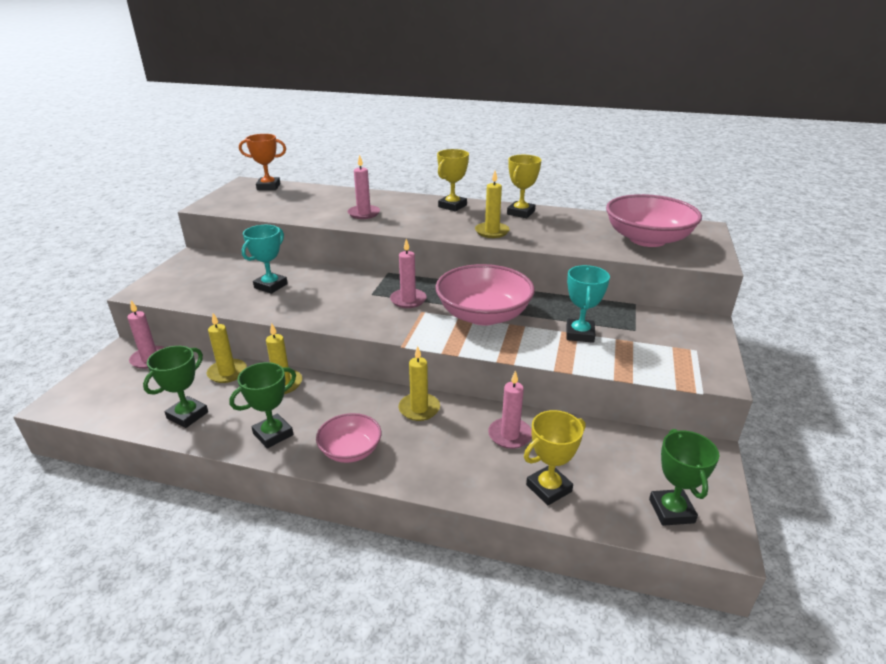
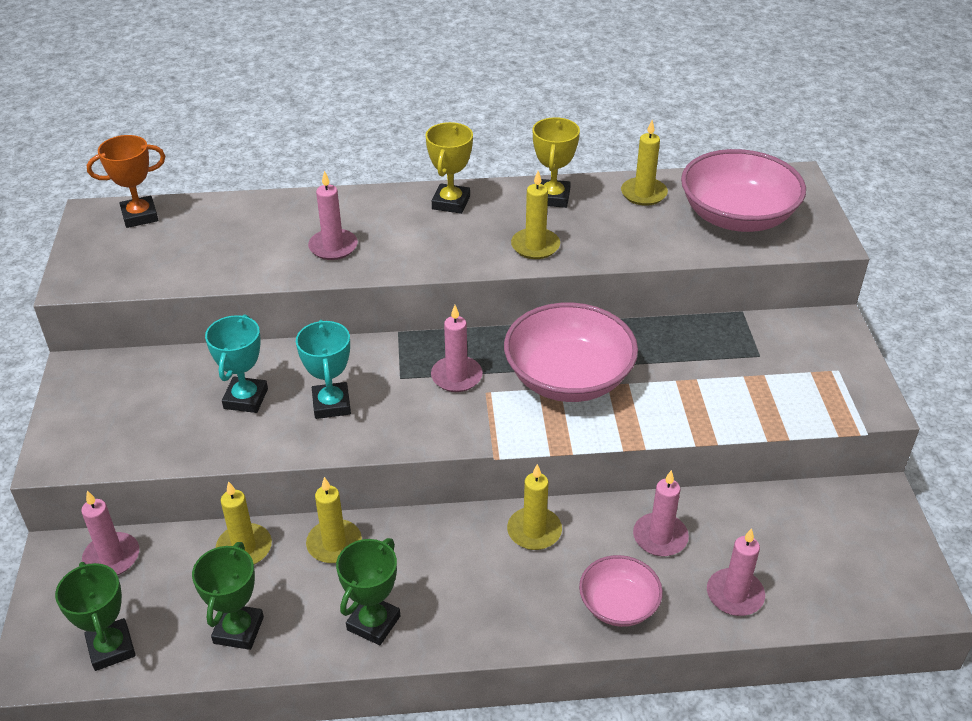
camera: 20 degrees left, 10 degrees up
(350, 450) = (485, 616): pink bowl -> pink bowl (618, 605)
(549, 488) = (735, 595): yellow trophy -> pink candle
(580, 334) = (699, 379): turquoise trophy -> turquoise trophy (331, 404)
(585, 219) = (643, 194): none -> yellow candle
(671, 511) = (868, 582): green trophy -> green trophy (111, 648)

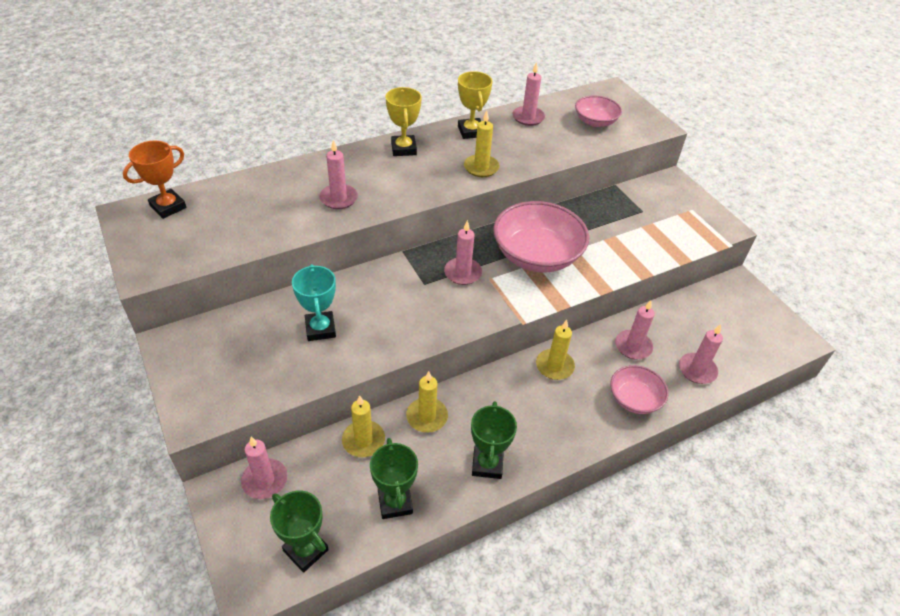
camera: 25 degrees left, 5 degrees up
(331, 404) = (387, 316): turquoise trophy -> none
(643, 194) = (528, 117): yellow candle -> pink candle
(737, 217) = (595, 121): pink bowl -> pink bowl, size x0.56

